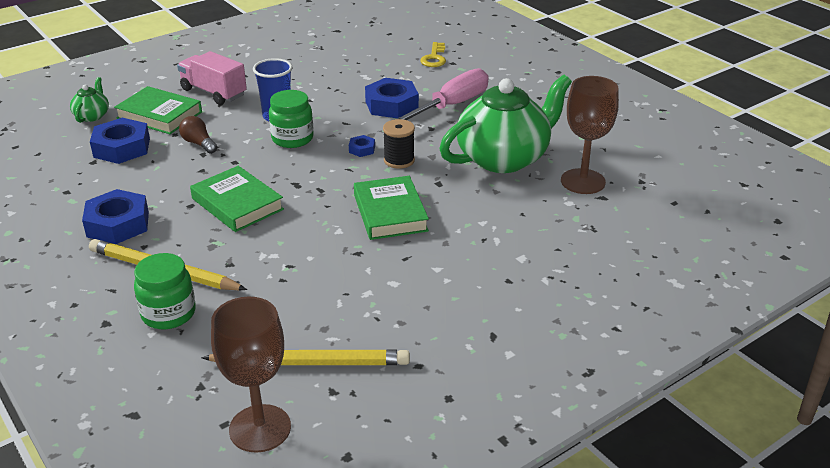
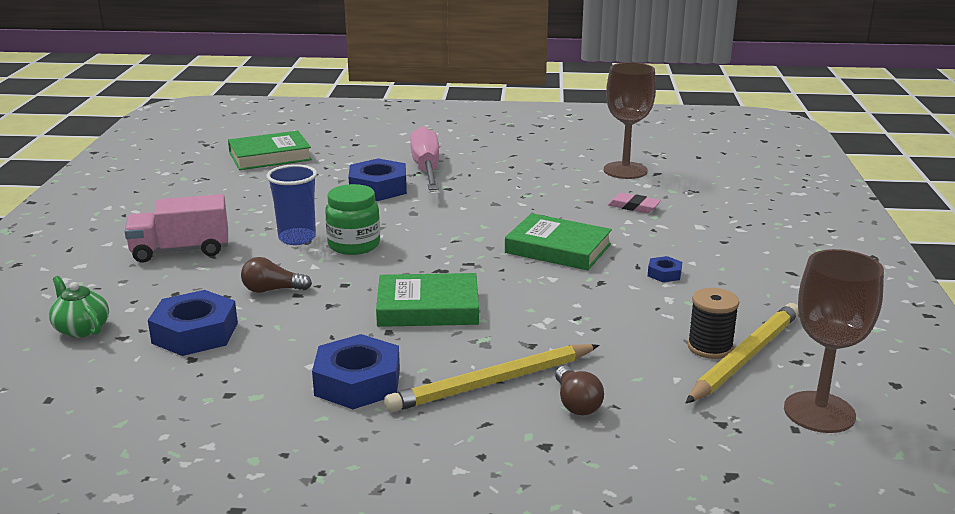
camera: 50 degrees left, 10 degrees down
(159, 115) = (167, 292): green book -> green book (270, 156)
(168, 314) = (576, 403): green jar -> brown light bulb
(362, 149) = (431, 224): blue nut -> blue nut (664, 274)
(399, 160) = (478, 217): black spool -> black spool (710, 347)
(434, 58) = (331, 147): yellow key -> none
(504, 158) = (546, 181): green teapot -> none
(514, 213) = (633, 206): none -> pink eraser

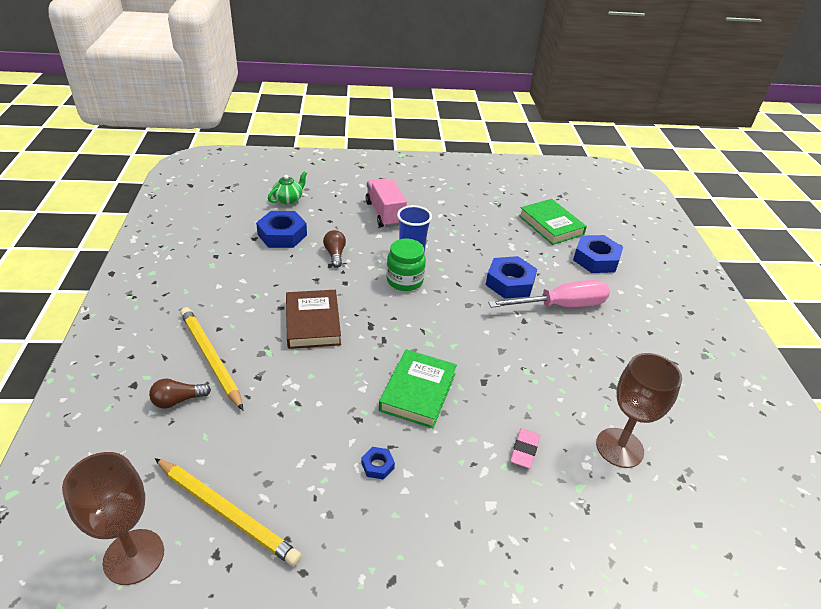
camera: 80 degrees right, 15 degrees up
(357, 382) = (220, 300): blue nut -> blue nut (596, 259)
(428, 307) = (313, 323): green book -> brown book
(710, 347) = (245, 488): black spool -> none

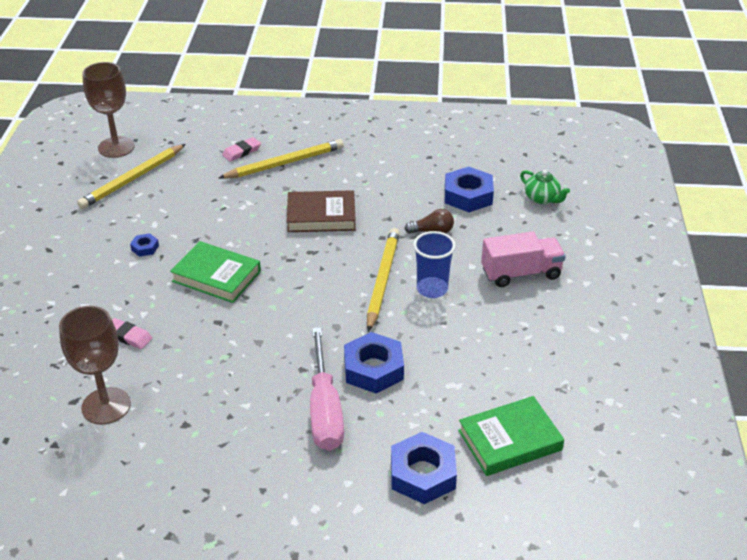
camera: 100 degrees right, 0 degrees up
(178, 400) = (241, 152): brown light bulb -> pink eraser
(405, 281) = (382, 280): green jar -> yellow pencil

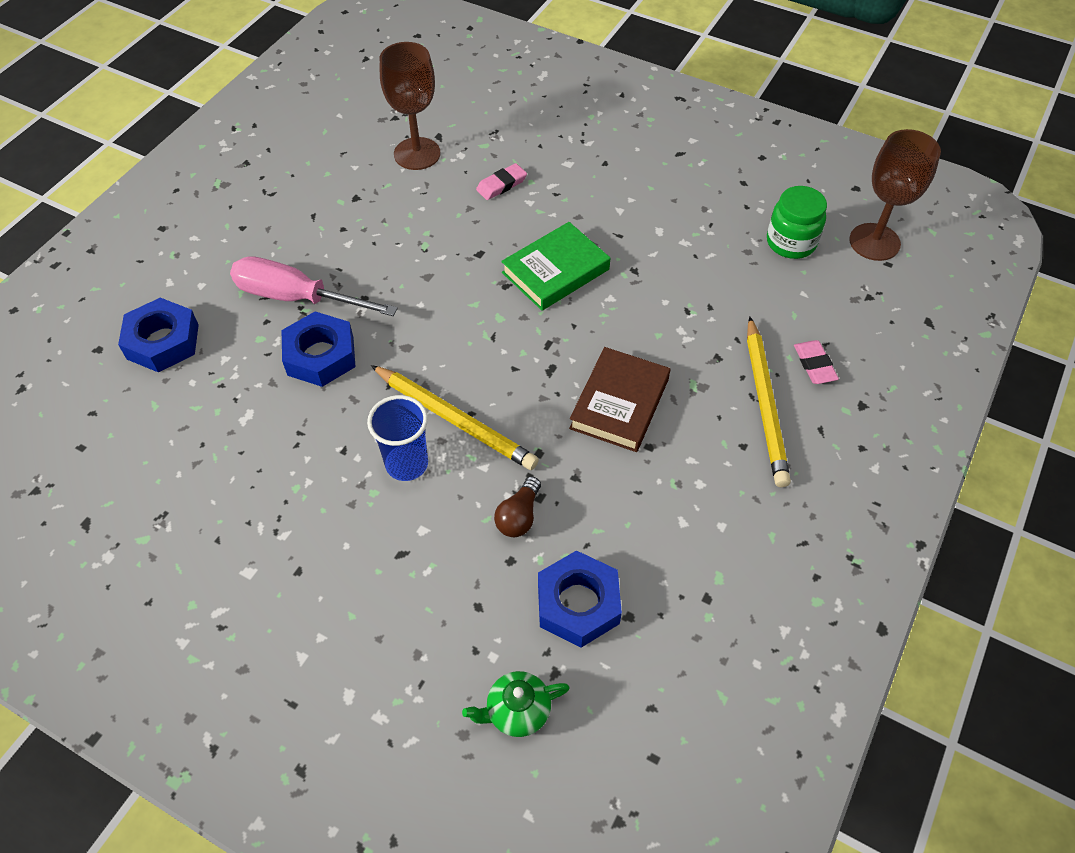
camera: 115 degrees right, 15 degrees up
(132, 179) = (791, 242): yellow pencil -> green jar
(145, 248) = (641, 225): blue nut -> none
(509, 440) = (139, 430): green book -> none
(521, 273) = (371, 582): pink truck -> none

